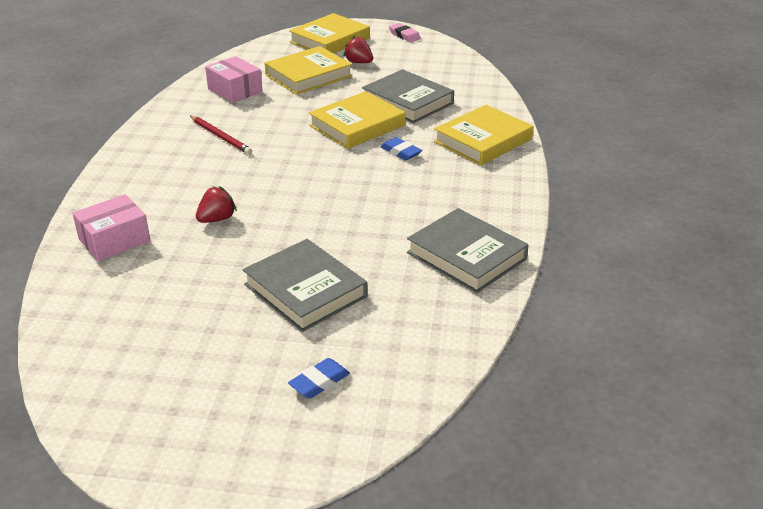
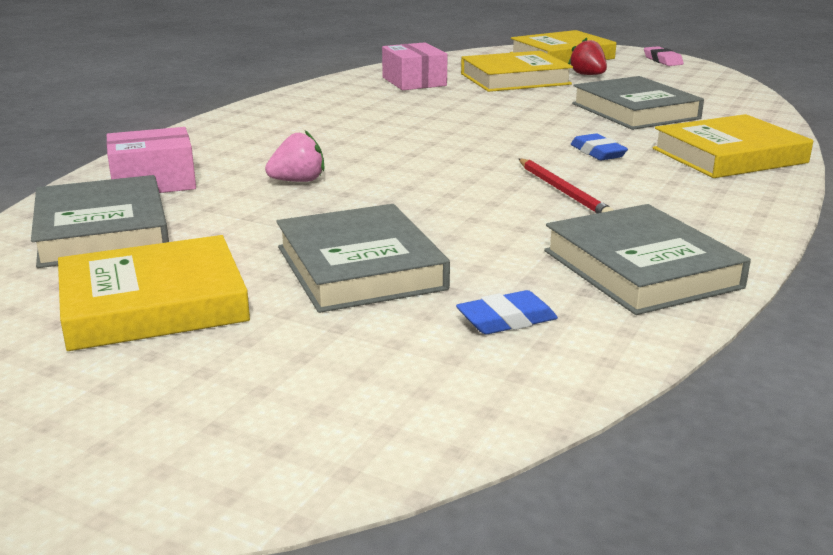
camera: 20 degrees right, 10 degrees down
(115, 295) = (102, 231): none -> grey book
(217, 219) = (298, 181): red strawberry -> pink strawberry
(220, 137) = (365, 114): red pencil -> red pencil (563, 191)
(319, 382) = (297, 379): blue eraser -> blue eraser (506, 320)
(357, 125) = (550, 123): yellow book -> yellow book (153, 303)

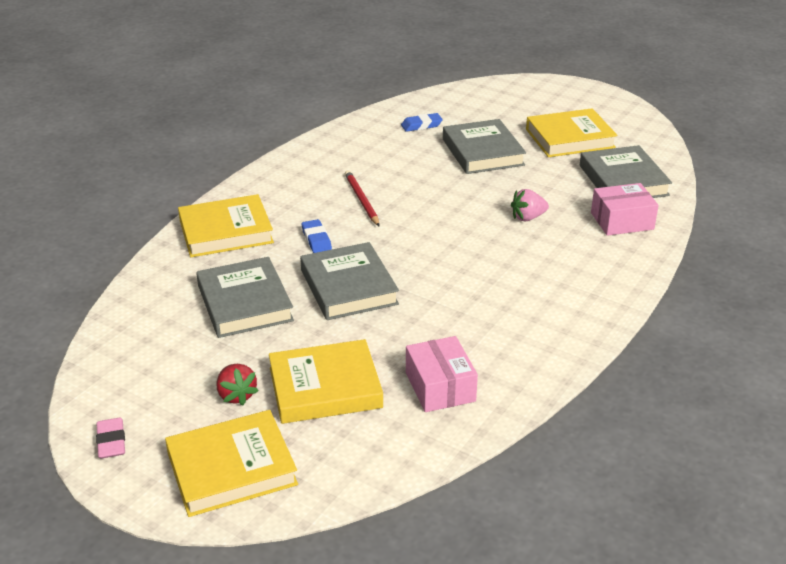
camera: 175 degrees left, 10 degrees up
(640, 269) = (351, 146): grey book -> grey book (348, 287)

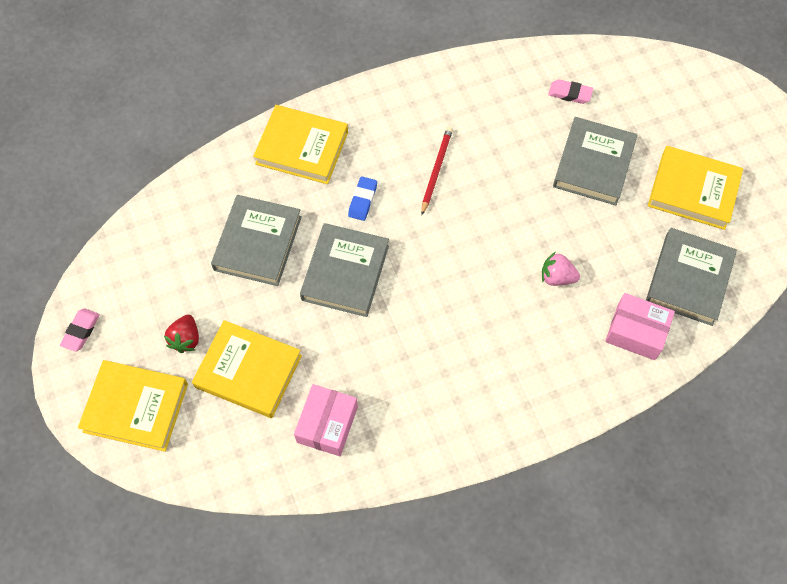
camera: 35 degrees right, 30 degrees up
(421, 125) = (569, 94): blue eraser -> pink eraser

